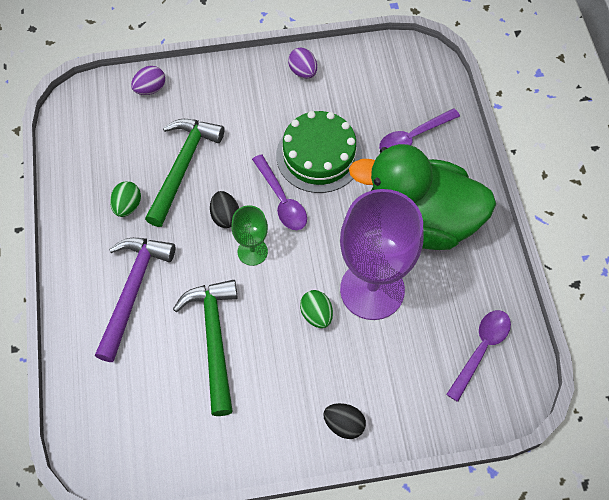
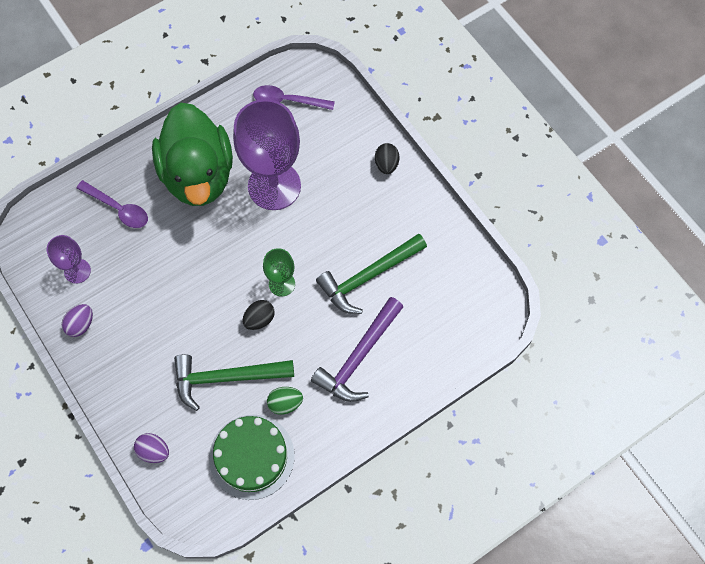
camera: 115 degrees left, 5 degrees up
(132, 291) = (359, 357): purple hammer -> purple hammer turned 45 degrees counterclockwise
(282, 200) = (224, 283): purple spoon -> none
(316, 315) = (313, 215): green egg -> none
(319, 155) = (167, 273): green cake -> green cake (252, 456)
(360, 84) = (77, 271): none -> purple goblet

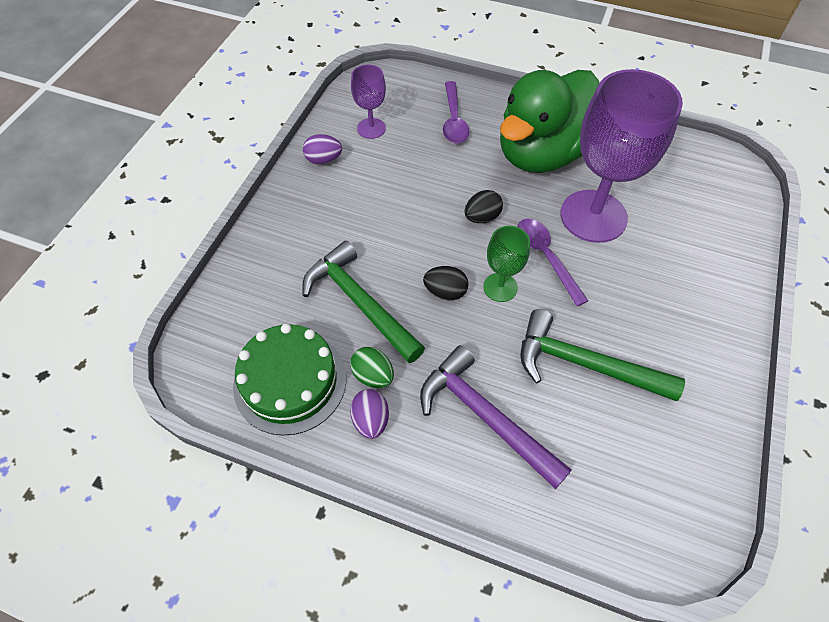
camera: 55 degrees right, 10 degrees down
(154, 451) = (238, 289): purple egg -> purple egg (371, 420)
(288, 101) = (688, 172): purple spoon -> purple spoon (546, 257)
(359, 357) = (485, 417): purple hammer -> purple hammer turned 45 degrees clockwise
(386, 164) = (723, 298): black egg -> black egg (482, 217)

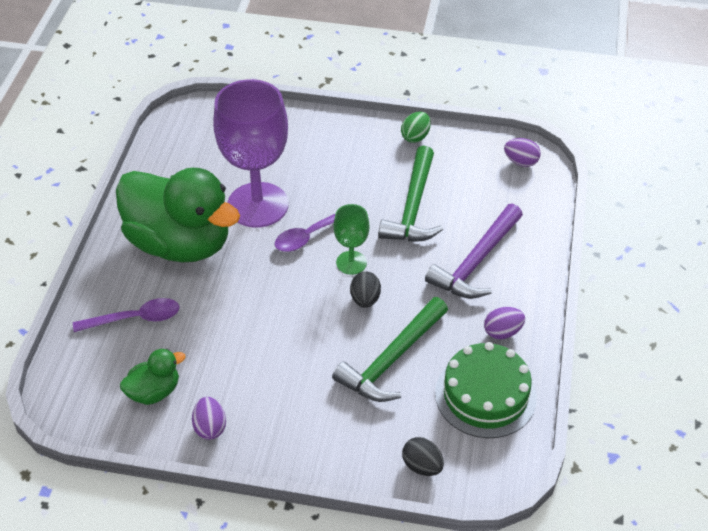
camera: 100 degrees left, 10 degrees down
(371, 128) = (154, 392): purple goblet -> green duck
(373, 375) = (462, 337): green egg -> green egg (415, 137)
(482, 217) = (272, 282): black egg -> black egg (422, 466)
(674, 524) = (521, 162): none -> purple egg

